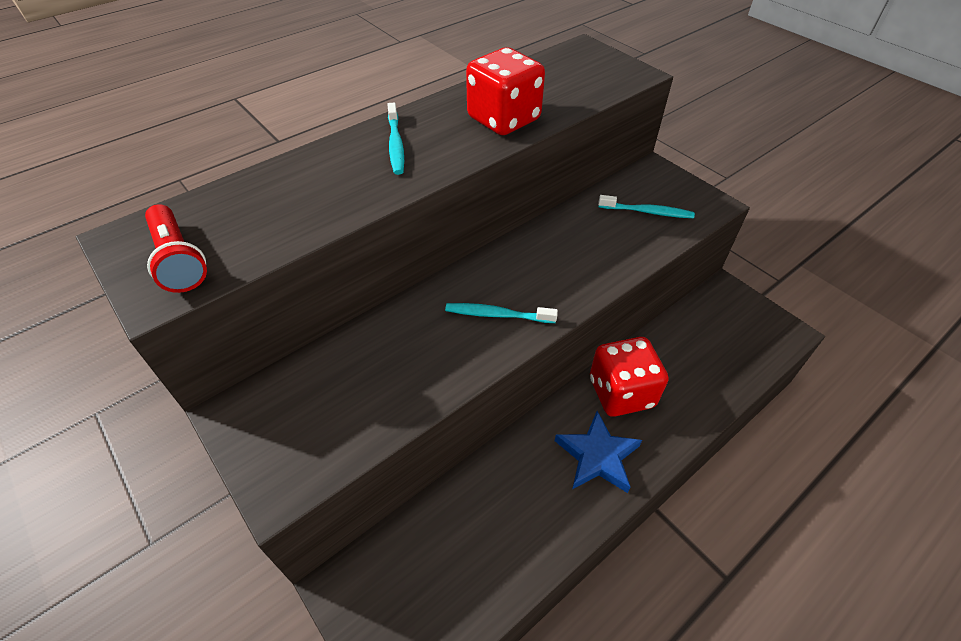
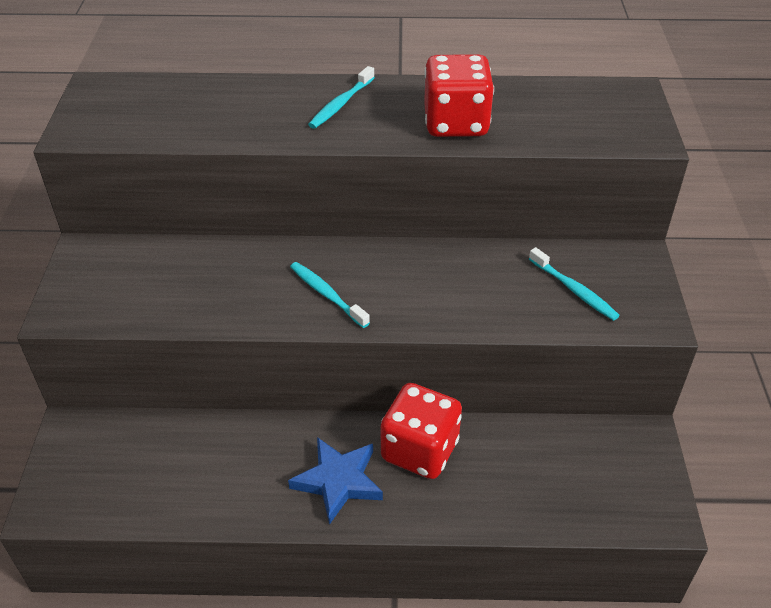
camera: 40 degrees right, 5 degrees down
(179, 260) = (108, 117): red flashlight -> none

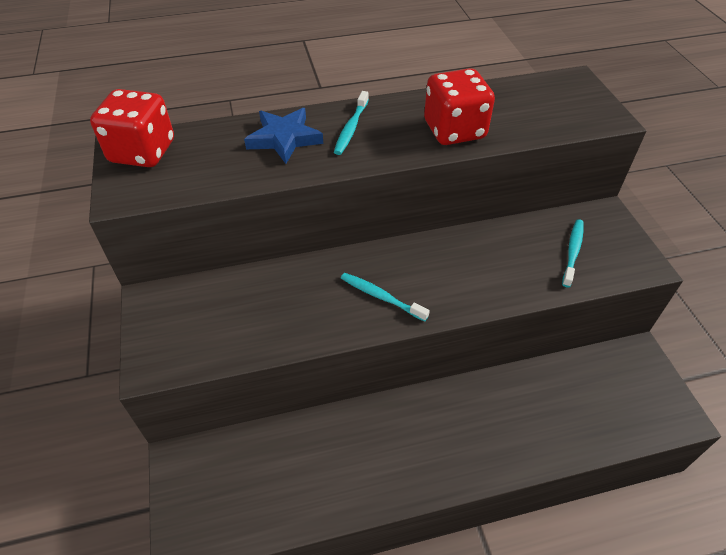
camera: 15 degrees left, 5 degrees up
(338, 481) = (426, 451): blue star -> blue star (284, 138)
(419, 450) = (479, 406): red dice -> red dice (142, 152)
(574, 290) = (572, 252): turquoise toothbrush -> turquoise toothbrush turned 105 degrees counterclockwise

